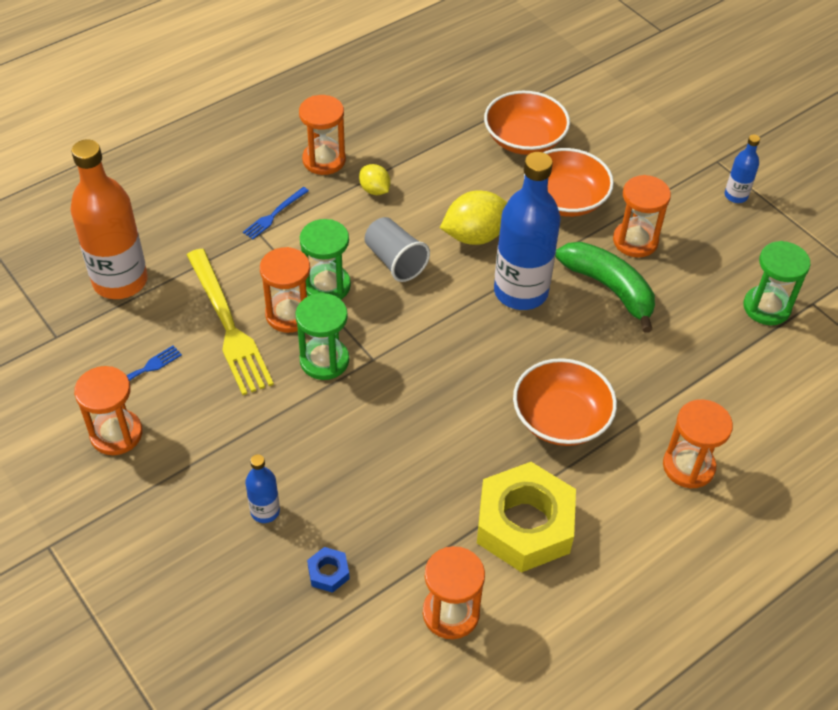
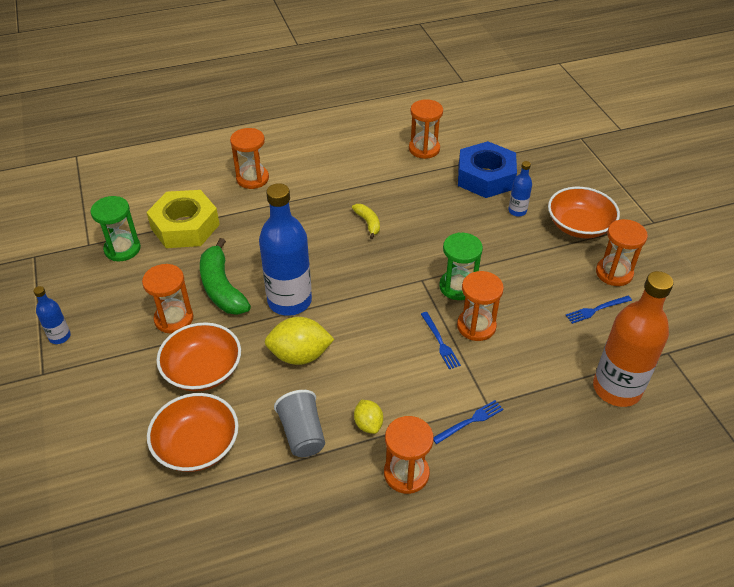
camera: 160 degrees left, 5 degrees down
(228, 325) = (526, 329): yellow fork -> none
(327, 286) = (440, 342): green hourglass -> blue fork
(328, 572) = (485, 177): blue nut -> blue nut, size x2.48
(395, 261) = (377, 349): grey cup -> grey cup (302, 434)
(478, 429) = (368, 223): none -> yellow banana
(524, 524) = (365, 174): yellow nut -> yellow nut (185, 226)
(561, 418) = (312, 217): orange bowl -> orange bowl (579, 226)

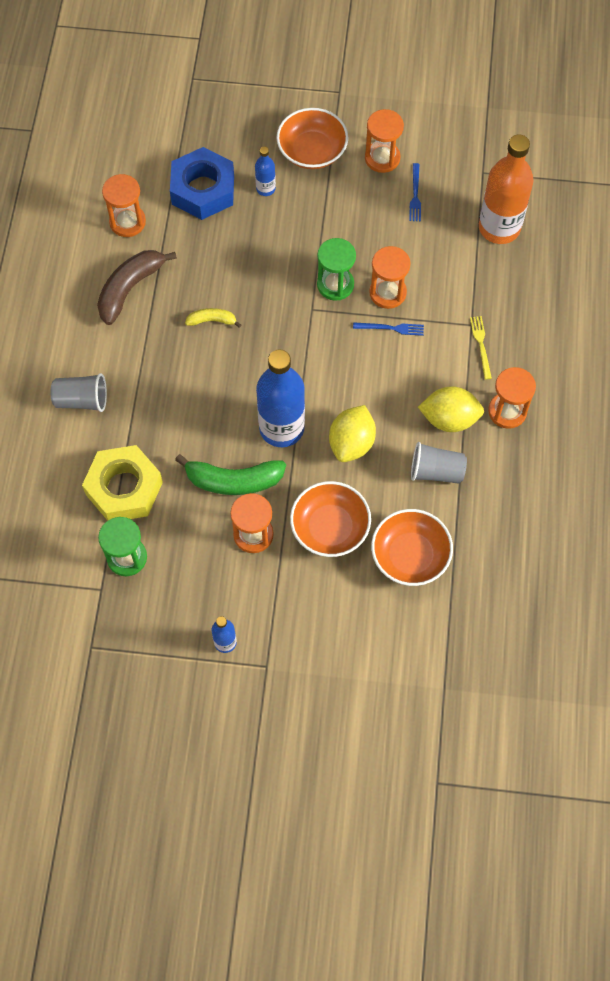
camera: 65 degrees left, 20 degrees up
(252, 178) = (82, 400): orange hourglass -> grey cup
(366, 170) = (130, 288): none -> brown banana
(368, 424) = (449, 419): yellow lemon -> yellow lemon, size x1.76
(470, 421) = (481, 345): blue fork -> yellow fork

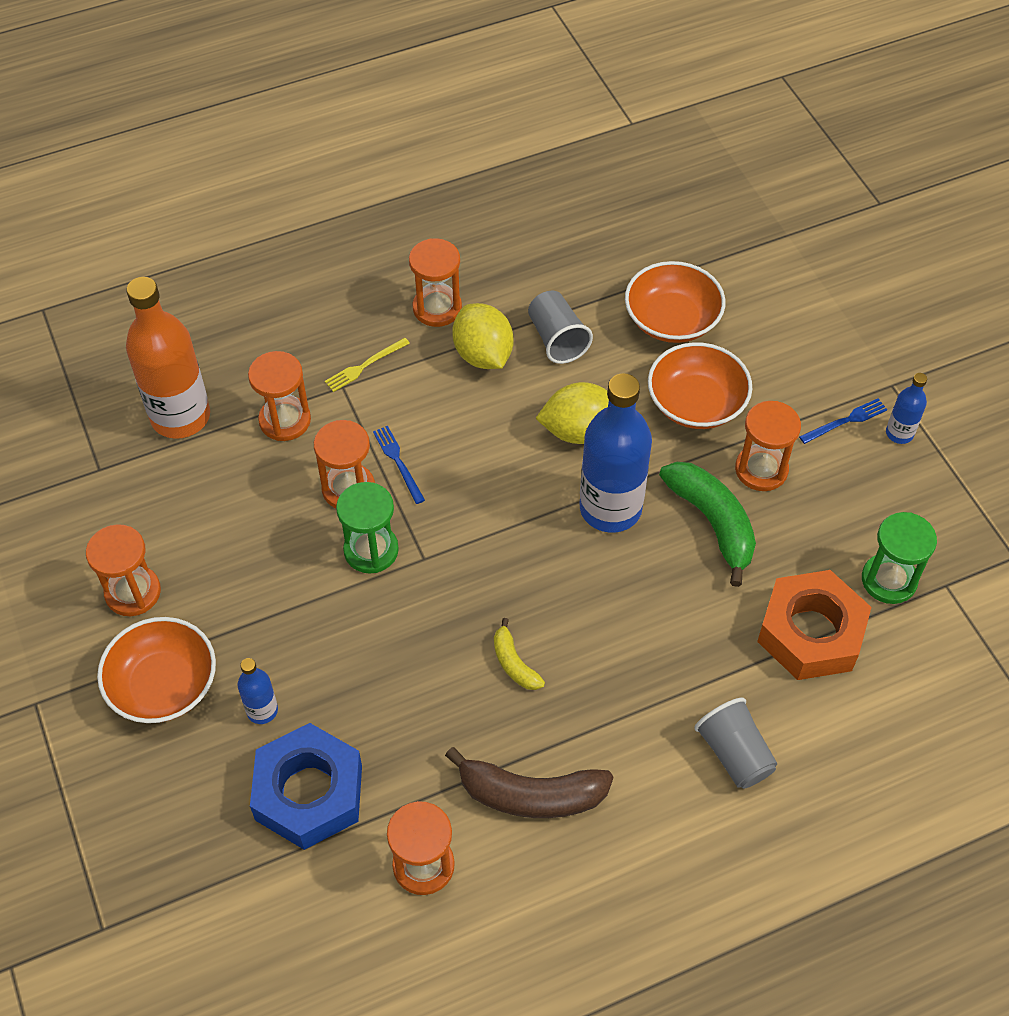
camera: 120 degrees left, 10 degrees down
(124, 488) = (810, 632): yellow nut -> orange nut
(415, 195) = (176, 527): blue fork -> blue fork (845, 421)
(462, 281) = (285, 420): none -> orange hourglass

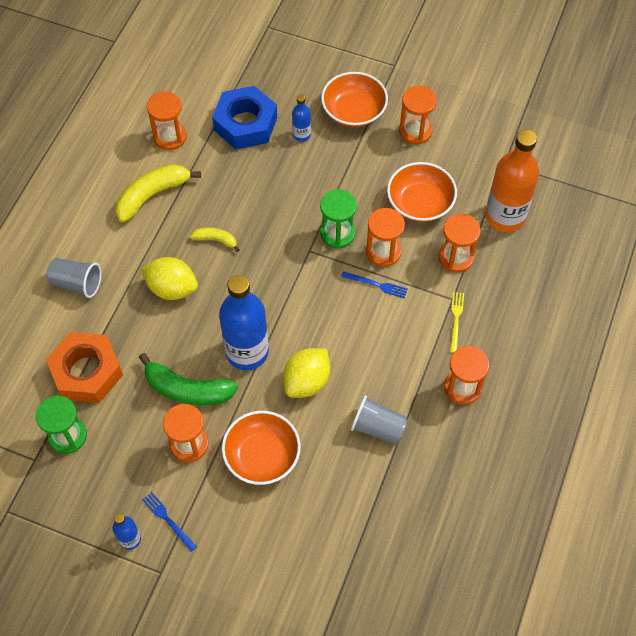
camera: 135 degrees right, 5 degrees up
(483, 355) = (405, 381): yellow lemon -> yellow lemon (172, 288)
(530, 794) = (152, 195): brown banana -> yellow banana
(672, 319) = (329, 501): orange bowl -> orange bowl (420, 203)
(845, 421) = (168, 520): blue fork -> blue fork turned 120 degrees clockwise

